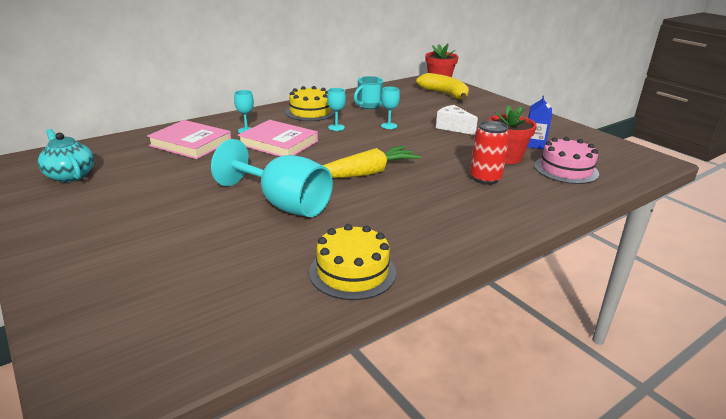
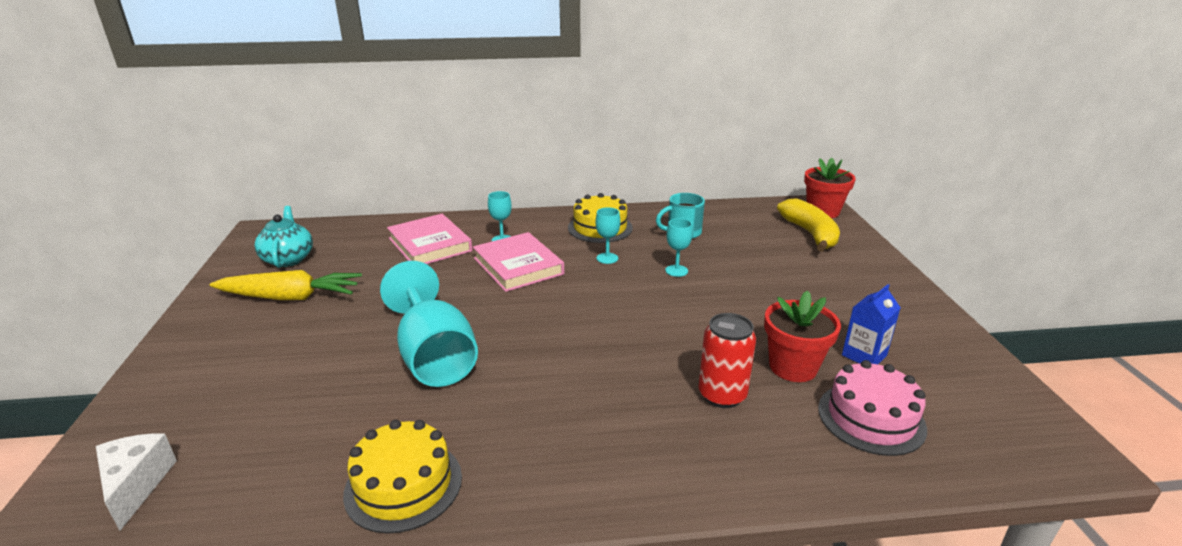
camera: 30 degrees right, 0 degrees up
(366, 173) = (571, 338): yellow carrot -> yellow carrot (290, 297)
(453, 127) = (764, 294): white cheese -> white cheese (136, 485)

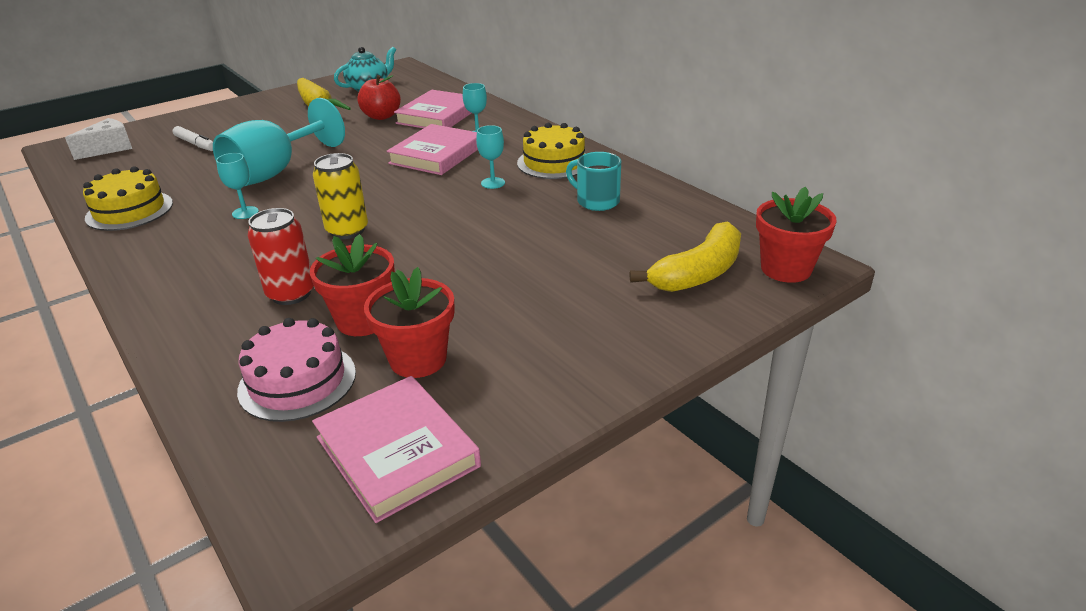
camera: 60 degrees right, 5 degrees up
(257, 400) = (195, 144): none -> white marker
(383, 270) = (381, 116): none -> red apple
(624, 342) = (347, 230): none -> yellow can
(676, 271) = (503, 219): turquoise goblet -> turquoise goblet (245, 213)
(864, 355) = (418, 359): blue carton -> red flower pot
(977, 390) = (397, 452): none -> pink book

